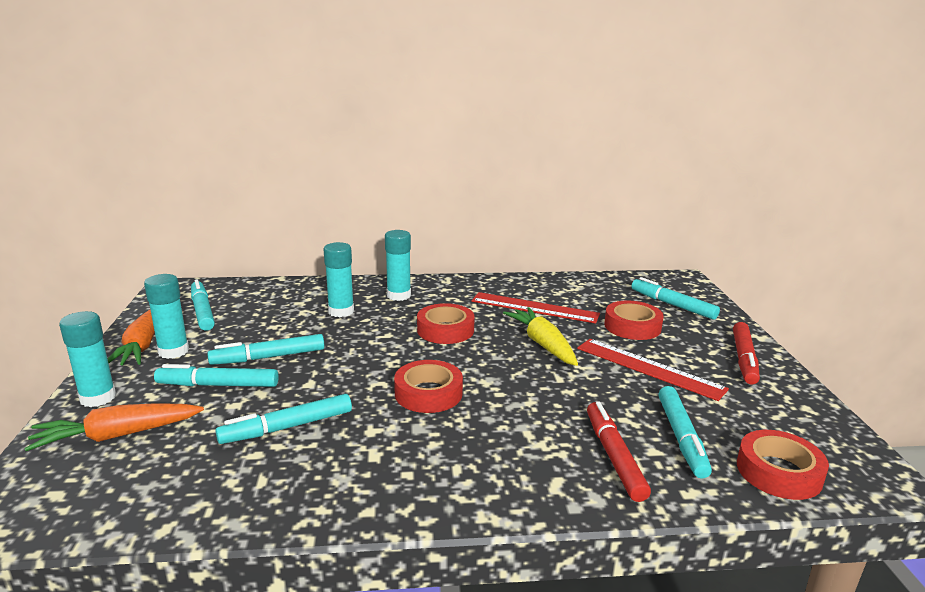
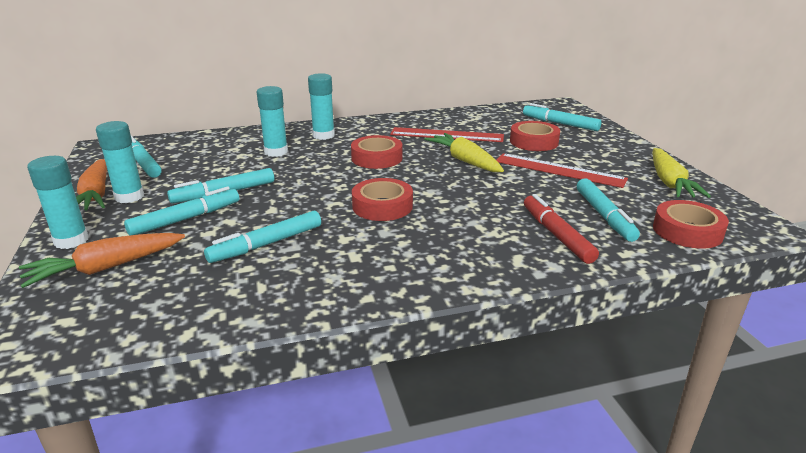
camera: 10 degrees left, 5 degrees up
(218, 385) = (186, 219): turquoise marker -> turquoise marker turned 150 degrees clockwise
(744, 359) = (631, 157): red marker -> none
(780, 400) = (669, 182): none -> yellow carrot

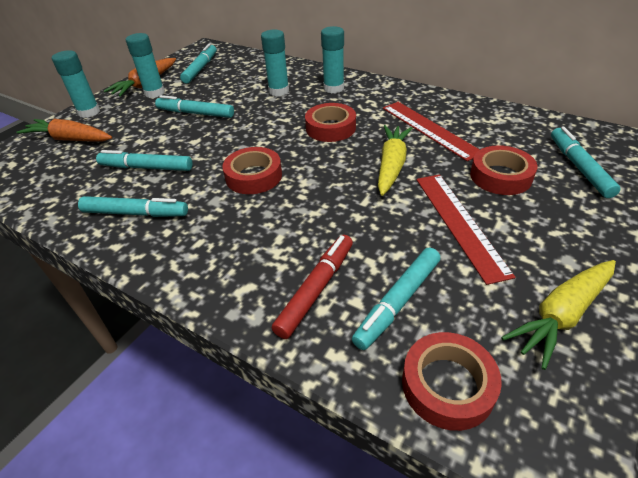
camera: 50 degrees right, 15 degrees up
(186, 219) = (148, 124): turquoise marker -> turquoise marker (135, 213)

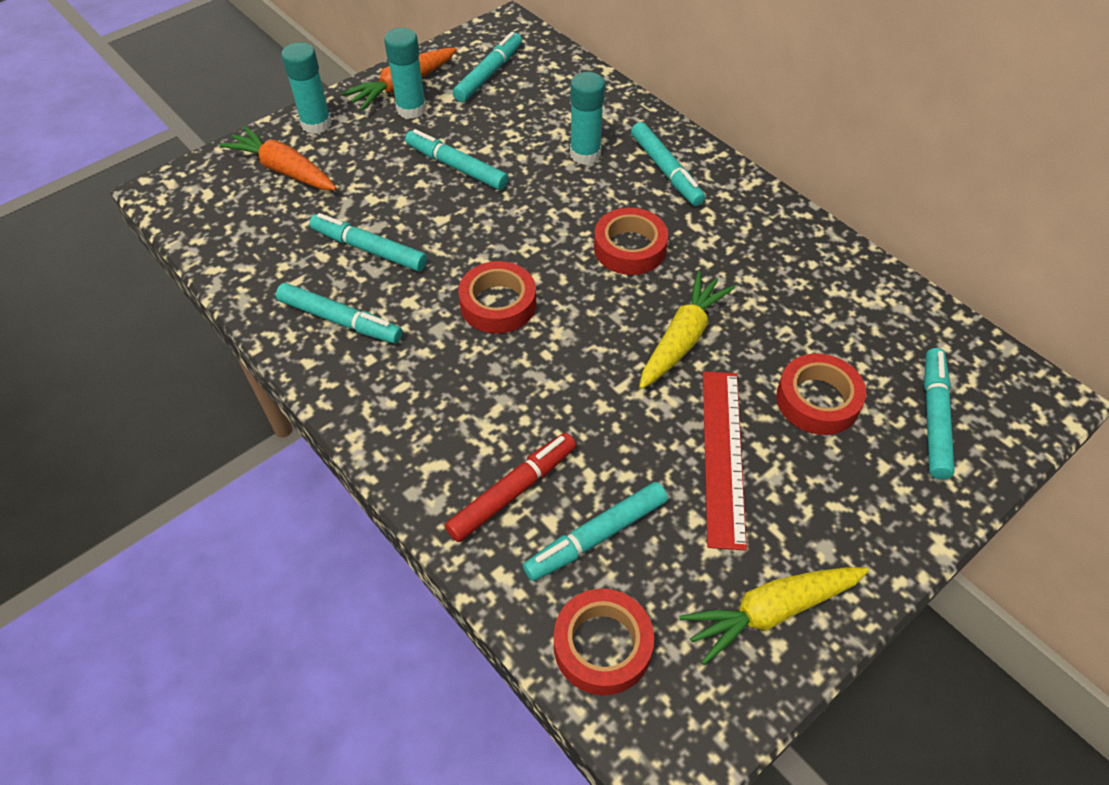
camera: 15 degrees right, 10 degrees up
(333, 88) = (666, 170): turquoise glue stick -> turquoise marker
(429, 129) = (765, 290): red ruler -> none

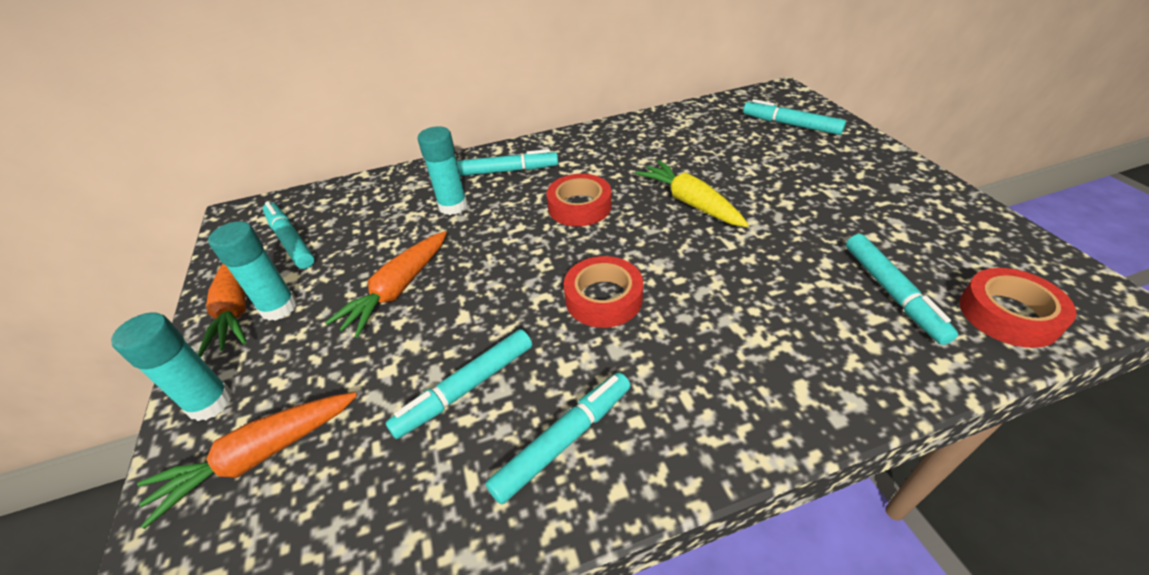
camera: 65 degrees left, 10 degrees down
(456, 167) = (398, 290): turquoise marker -> orange carrot
(513, 491) = (840, 336): red marker -> none
(723, 455) = (811, 209): red ruler -> none
(771, 611) = (956, 220): yellow carrot -> none
(817, 400) = (767, 160): red tape -> none

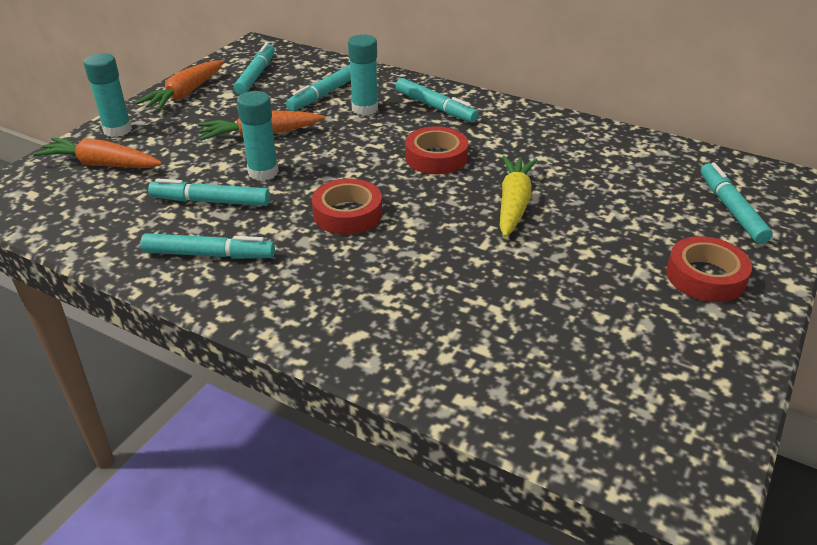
camera: 45 degrees right, 5 degrees down
(279, 307) = (200, 107): turquoise glue stick -> turquoise glue stick (263, 172)
(892, 293) = (528, 349): turquoise marker -> turquoise marker (324, 94)
(1008, 314) = (583, 426): red tape -> red tape (705, 276)

